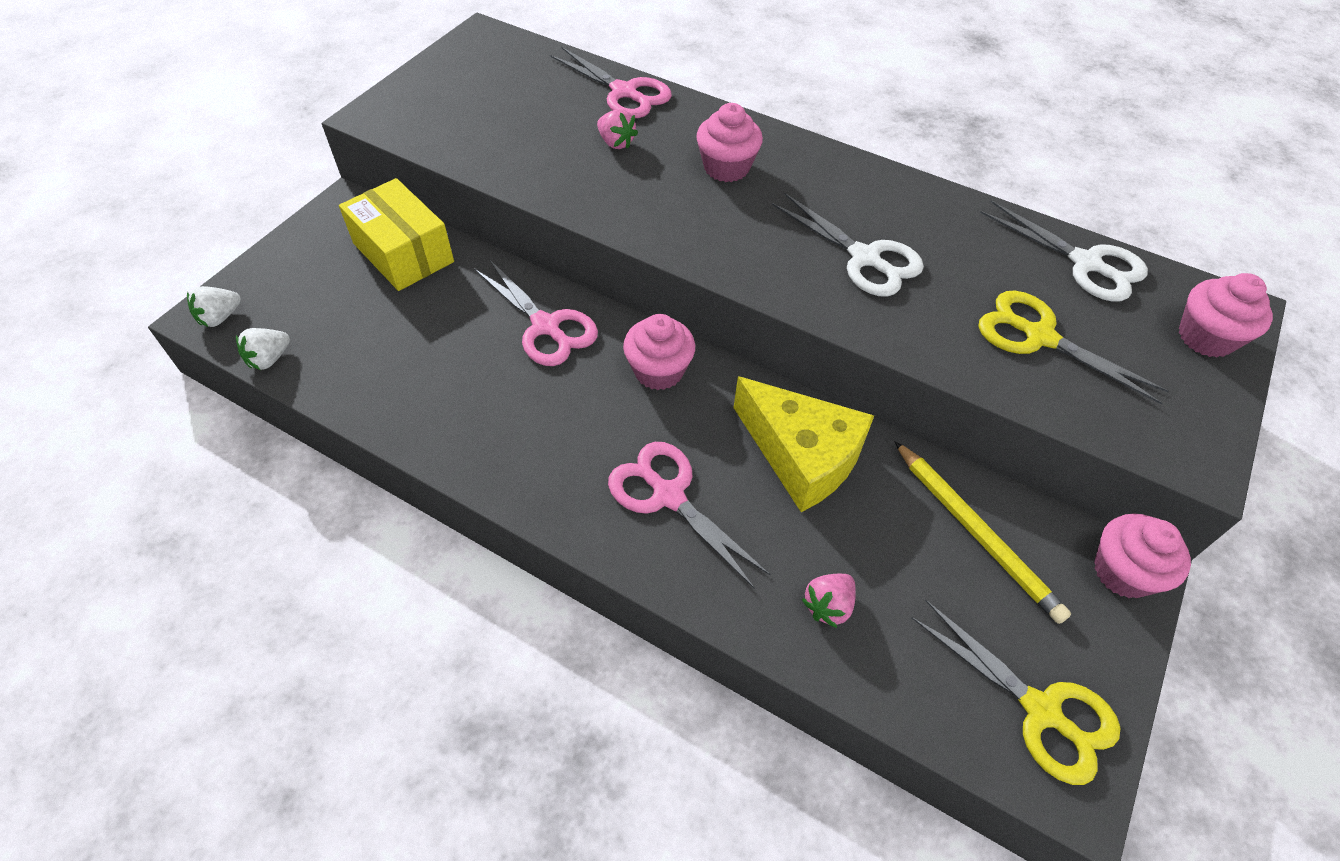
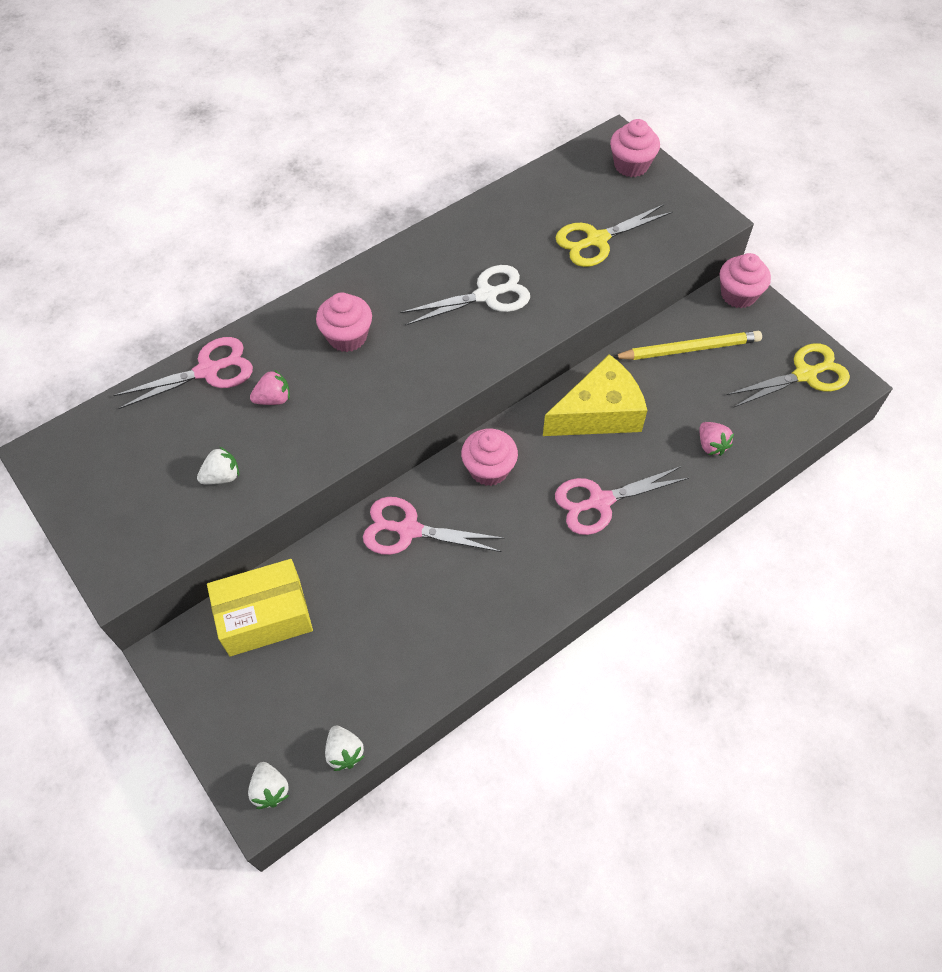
camera: 65 degrees left, 5 degrees up
(507, 139) = (222, 476): none -> white strawberry
(546, 326) = (409, 530): pink scissors -> pink scissors turned 150 degrees counterclockwise
(1086, 263) = (548, 185): white scissors -> none

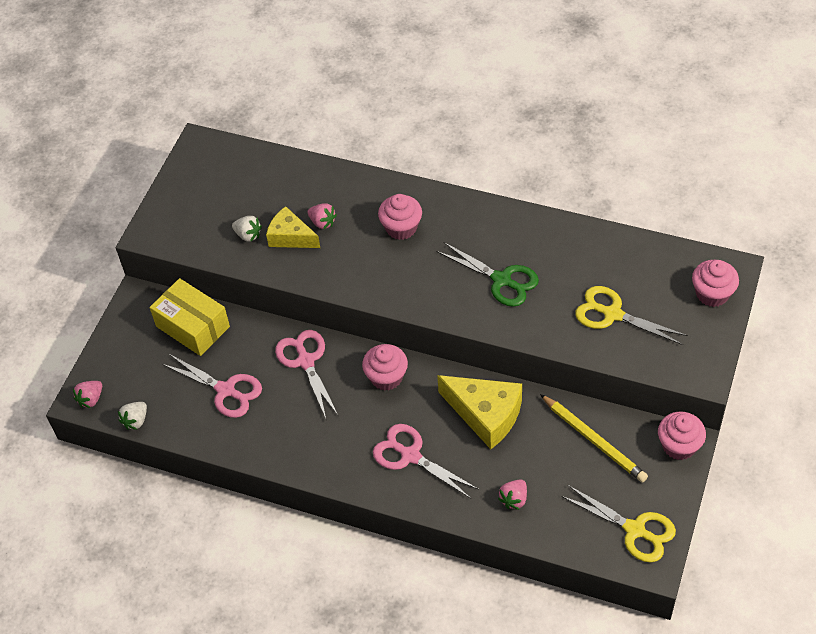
camera: 60 degrees right, 5 degrees down
(208, 371) = (317, 177): pink scissors -> pink scissors (226, 390)
(264, 438) = (290, 237): none -> yellow cheese
(270, 789) = (91, 399): white strawberry -> pink strawberry
(486, 295) = (501, 280): white scissors -> green scissors

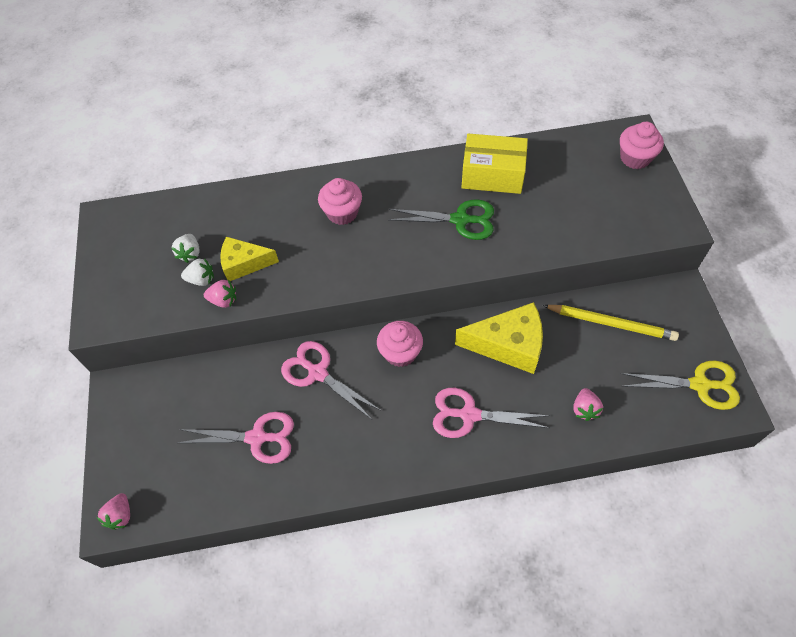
camera: 30 degrees left, 5 degrees up
(136, 421) = (182, 514): white strawberry -> white strawberry (190, 253)
(193, 326) = (188, 391): yellow box -> yellow box (492, 175)
(322, 222) = (266, 238): pink strawberry -> pink strawberry (224, 300)
(612, 314) = (571, 208): yellow scissors -> none
(679, 445) = (679, 295): pink cupcake -> none

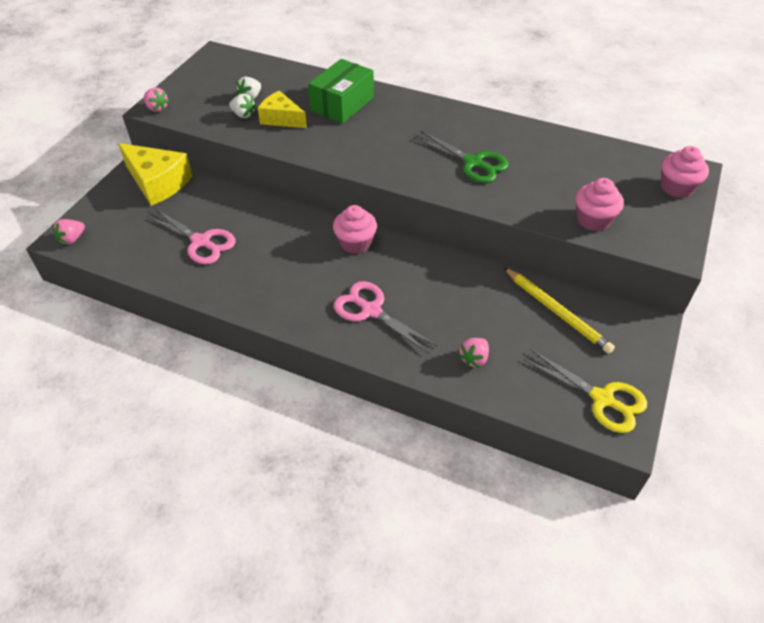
camera: 30 degrees right, 10 degrees down
(224, 300) = (246, 133): pink strawberry -> pink strawberry (157, 108)
(289, 214) = (342, 104): none -> green box
(317, 373) = (281, 225): pink scissors -> none
(342, 213) = (383, 119): pink cupcake -> pink cupcake (593, 220)
(492, 175) = (530, 146): yellow box -> none
(508, 345) = (449, 281): yellow cheese -> yellow cheese (158, 183)

